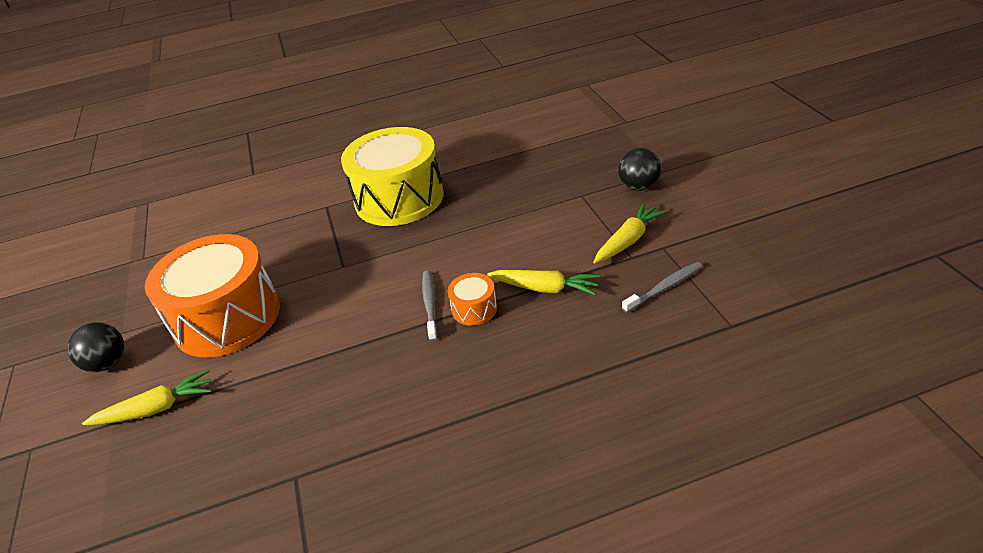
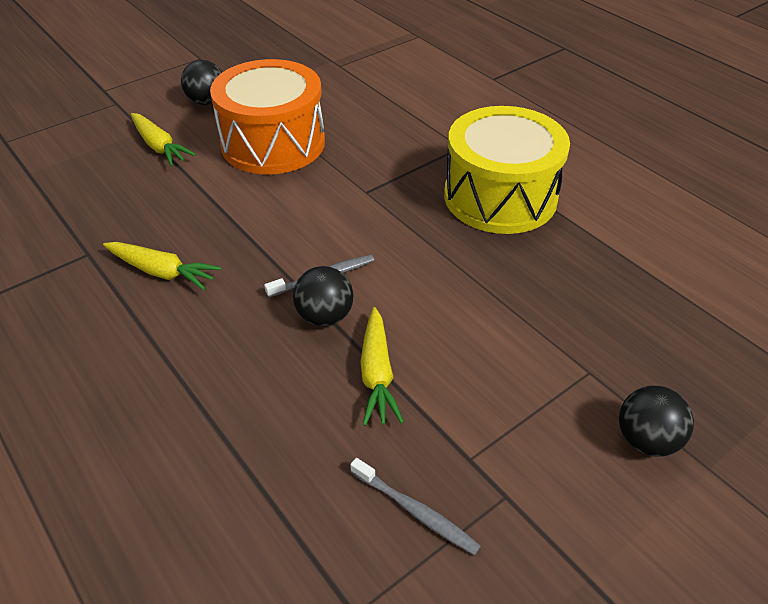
camera: 65 degrees right, 5 degrees up
(474, 309) = (325, 316): orange drum -> black ball
(628, 240) = (506, 448): yellow carrot -> yellow carrot (162, 272)

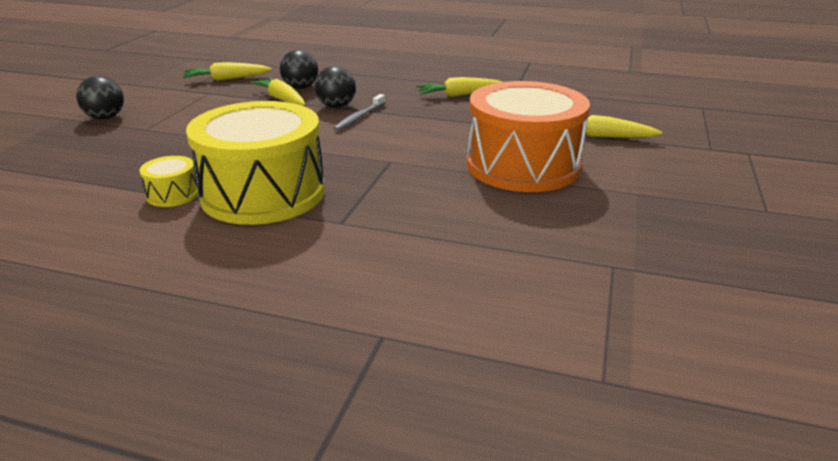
camera: 145 degrees right, 15 degrees down
(207, 101) = (649, 175): black ball -> black ball (300, 87)
(416, 511) = (227, 79): grey toothbrush -> yellow carrot
(577, 226) = (173, 194): none -> yellow drum

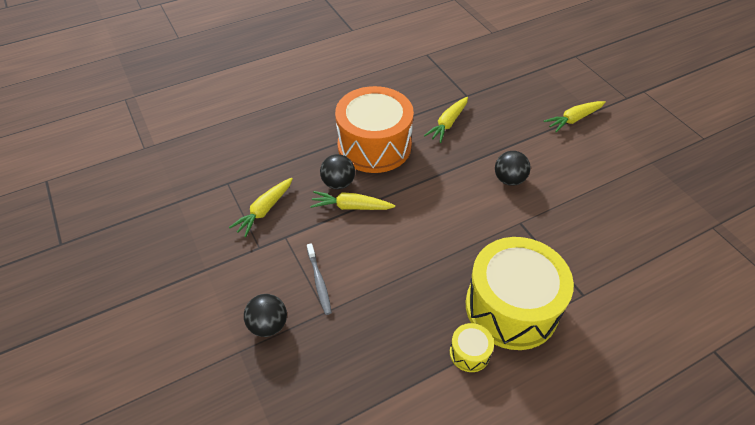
camera: 45 degrees left, 20 degrees up
(336, 106) = (400, 189): black ball -> black ball (509, 179)
(359, 117) = (433, 191): grey toothbrush -> grey toothbrush (319, 282)
(523, 166) = (581, 176): orange drum -> orange drum (374, 146)

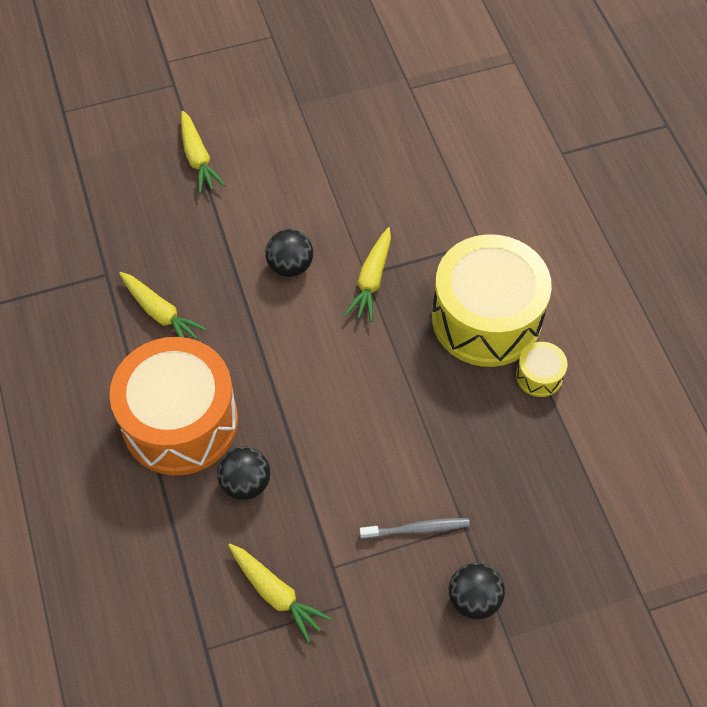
camera: 80 degrees left, 10 degrees up
(351, 207) = (295, 471): yellow carrot -> yellow carrot (371, 280)

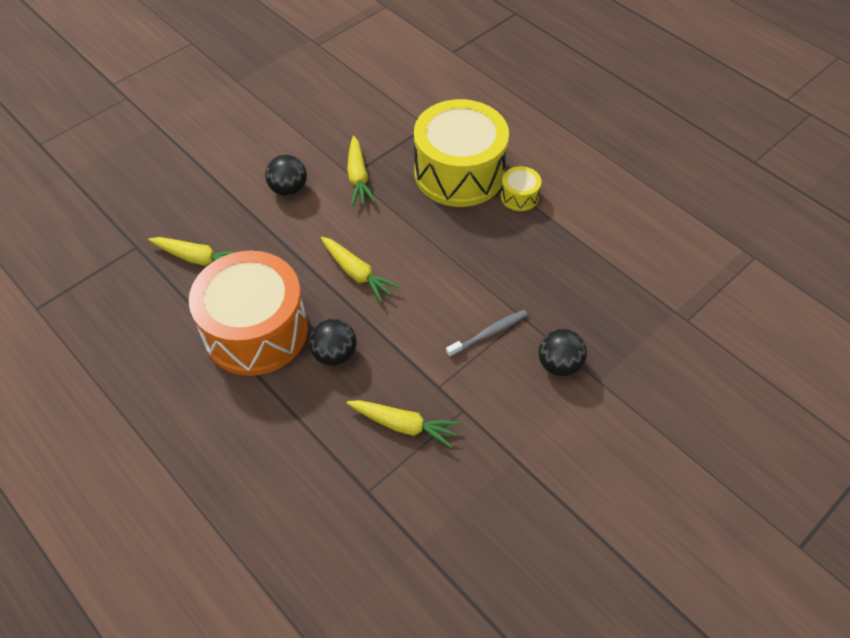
camera: 25 degrees left, 5 degrees down
(198, 158) = (173, 141): yellow carrot -> yellow carrot (357, 273)

